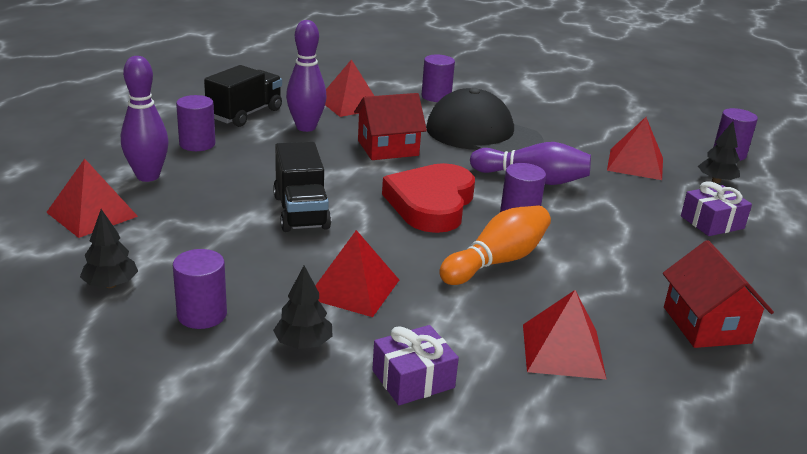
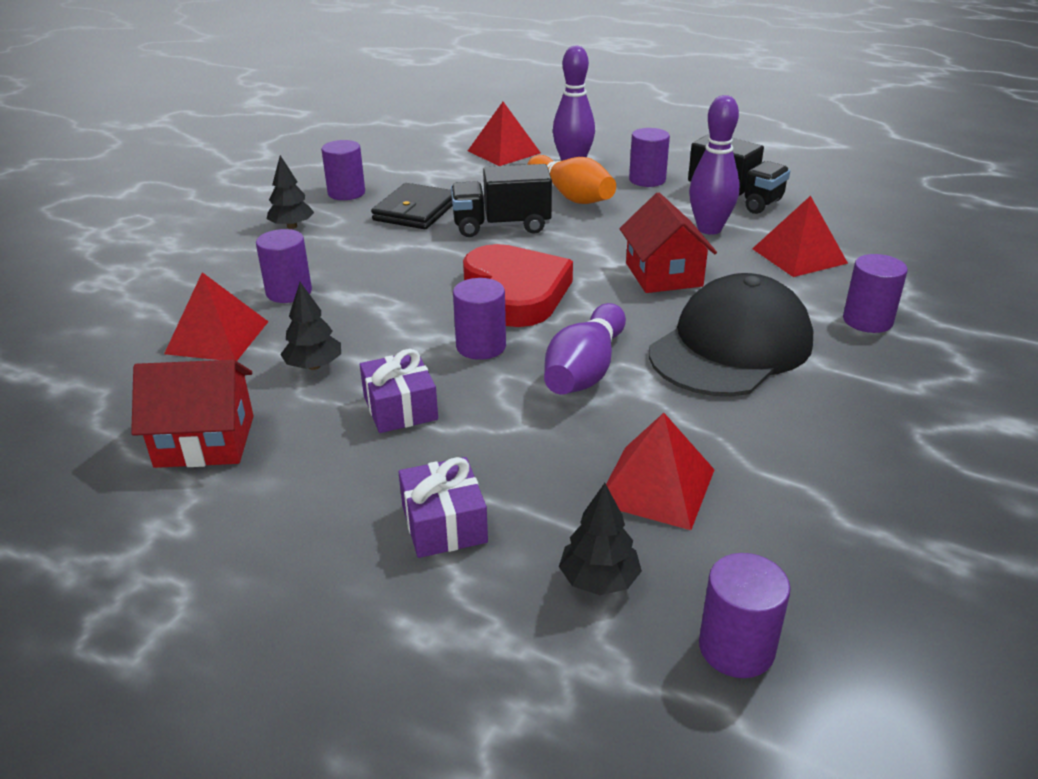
camera: 100 degrees right, 5 degrees up
(110, 284) = (397, 164): black tree -> black tree (314, 366)
(262, 261) = (415, 211): none -> black wallet
(353, 288) = (360, 246): red pyramid -> none
(413, 379) = (224, 265): purple gift -> purple gift (400, 407)
(431, 204) = (516, 292): red heart -> red heart turned 45 degrees clockwise
(463, 320) = (289, 292): none -> purple cylinder
(497, 261) = (383, 320): orange bowling pin -> orange bowling pin (571, 196)

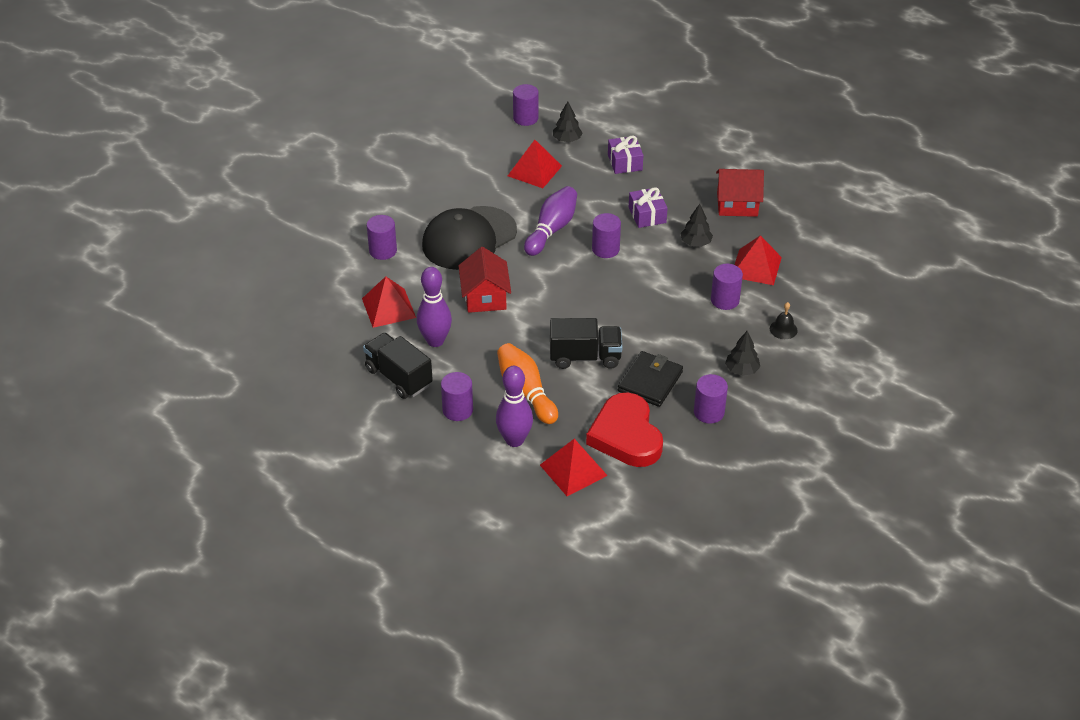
camera: 175 degrees left, 10 degrees up
(213, 266) = (783, 329): none -> black bell
(516, 292) = (581, 288): red heart -> red heart (626, 435)

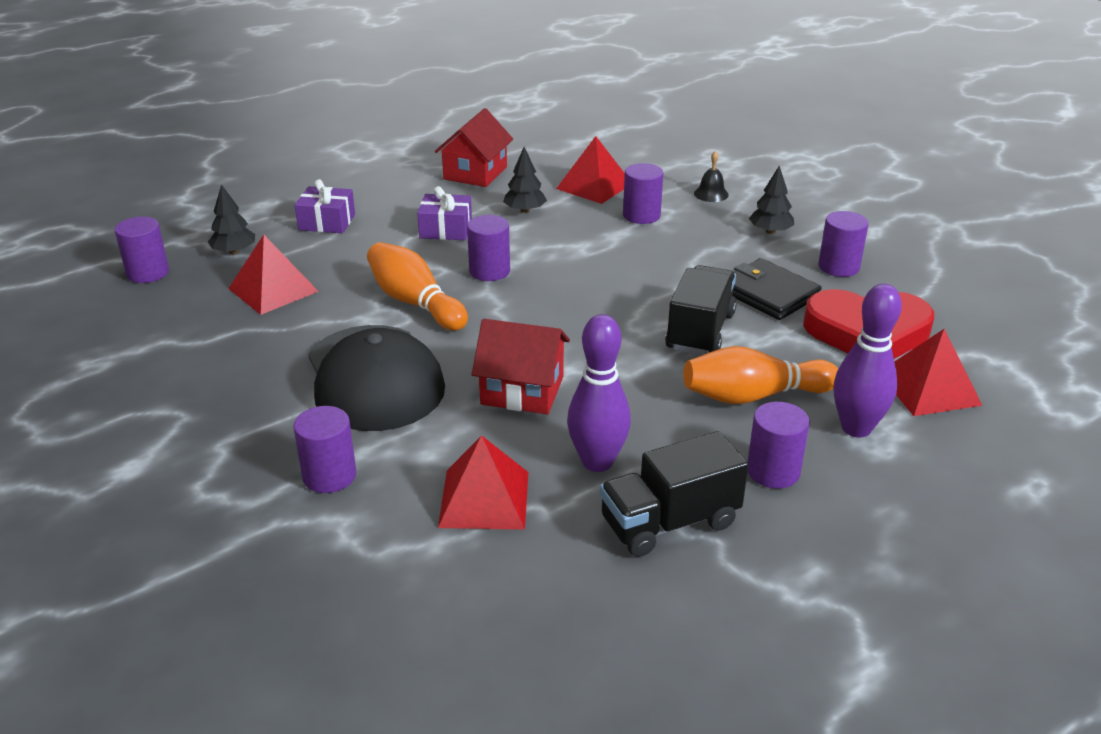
camera: 70 degrees left, 10 degrees down
(552, 229) = (415, 302): purple bowling pin -> orange bowling pin

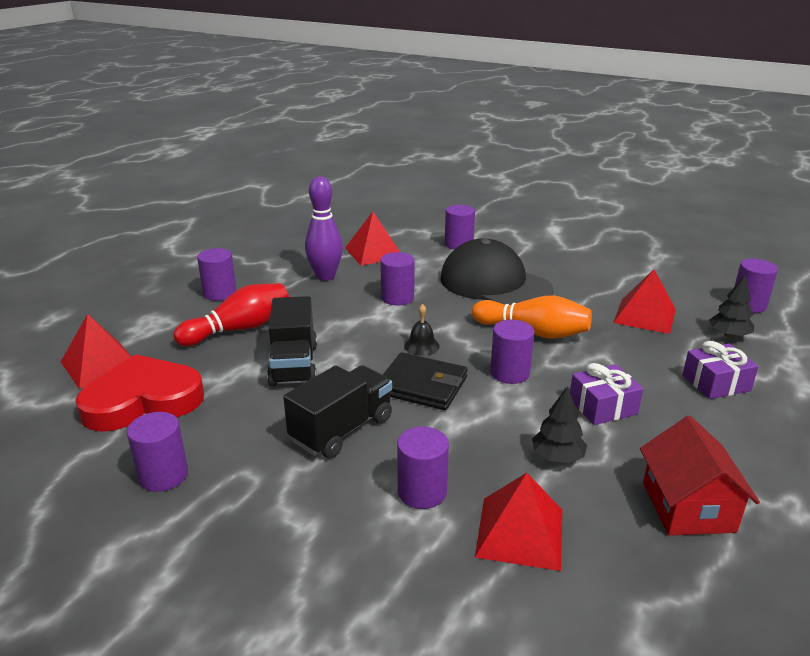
camera: 155 degrees right, 5 degrees down
(522, 390) = (397, 298): red house -> purple cylinder
(669, 523) = (273, 263): black truck -> black truck (341, 430)
(711, 194) = (352, 570): black bell -> black bell (421, 346)
(753, 396) = (239, 329): orange bowling pin -> red bowling pin
(768, 294) = (240, 418): black wallet -> black wallet (422, 385)
(770, 231) = (251, 512): black tree -> none
(856, 428) = (164, 326): purple bowling pin -> none

